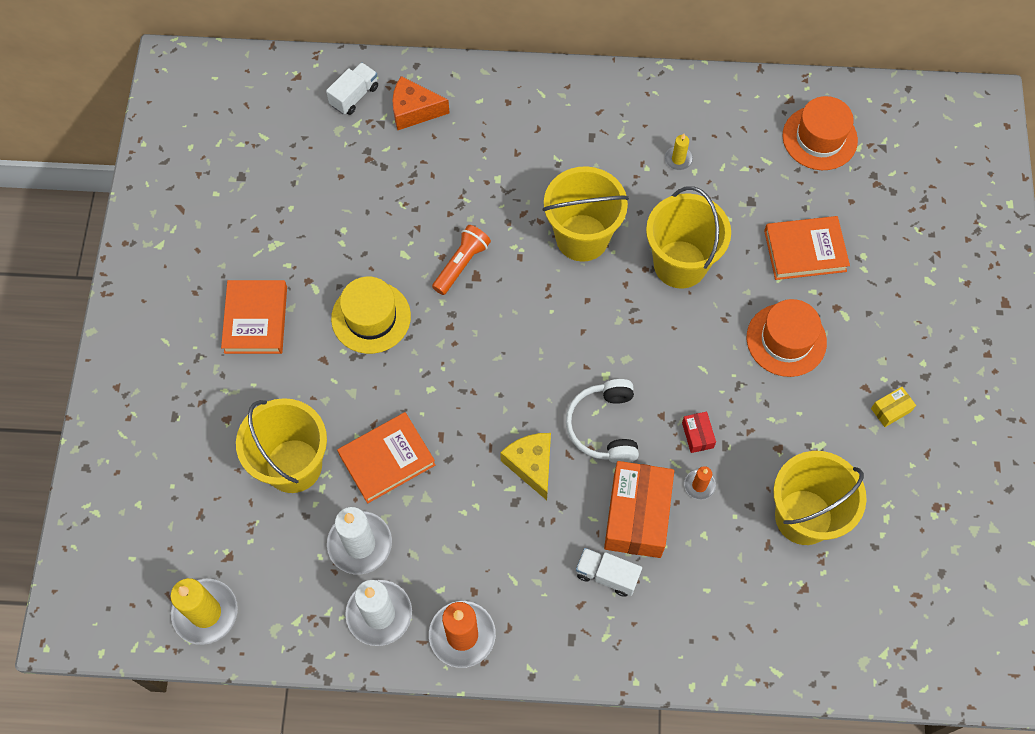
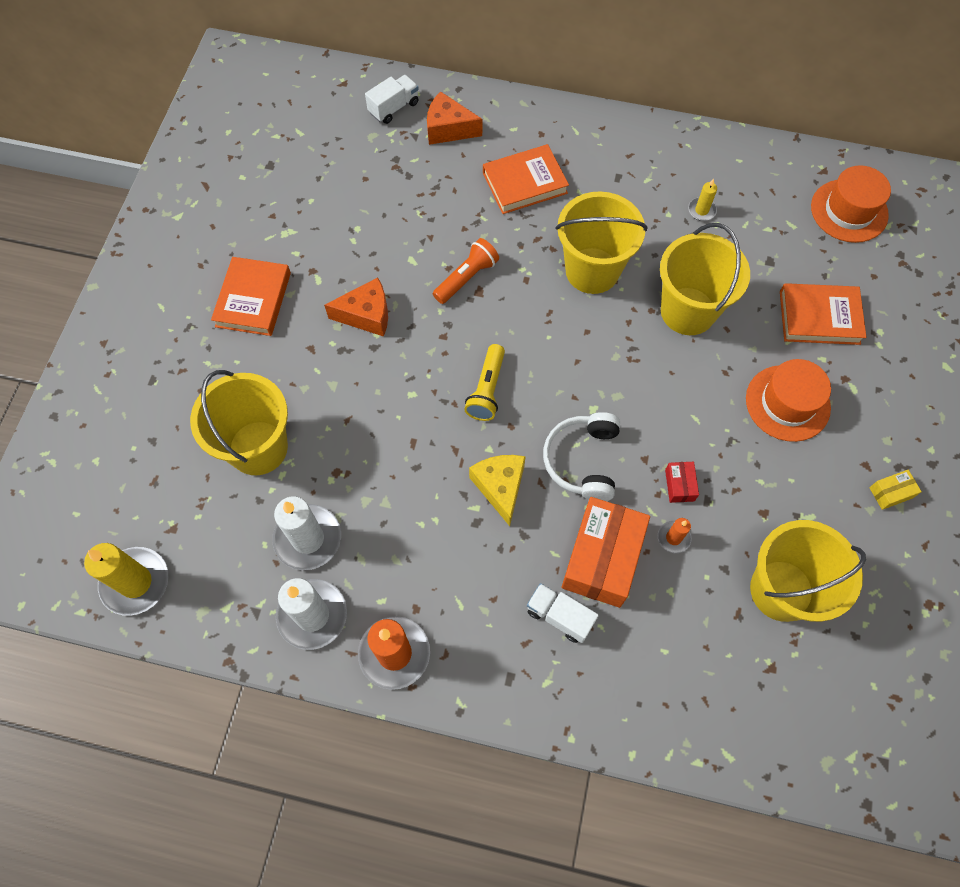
camera: 10 degrees right, 0 degrees up
(371, 317) = (366, 315): yellow hat -> orange cheese
(387, 459) = (353, 457): orange book -> orange book (525, 183)
(501, 373) = (487, 389): none -> yellow flashlight

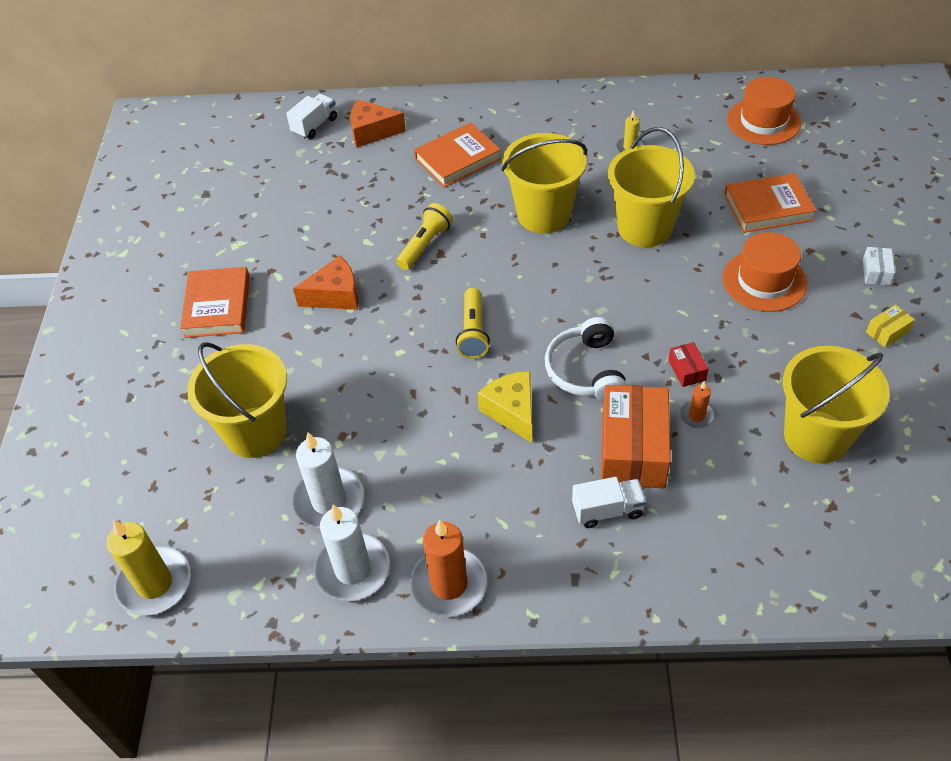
camera: 10 degrees left, 15 degrees down
(466, 278) = (425, 245): orange flashlight -> yellow flashlight
(559, 616) = (607, 510): white truck -> white truck turned 150 degrees clockwise
(903, 421) = (876, 272): none -> white box

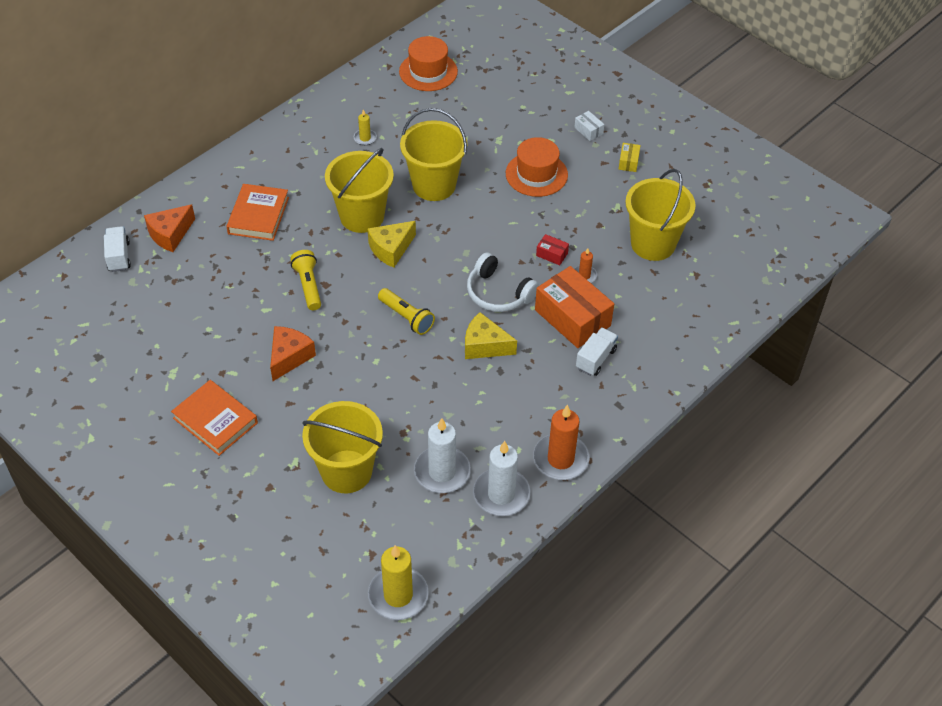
camera: 50 degrees left, 0 degrees up
(534, 260) = (391, 249): none -> yellow cheese
(768, 207) = (490, 127): orange book -> none

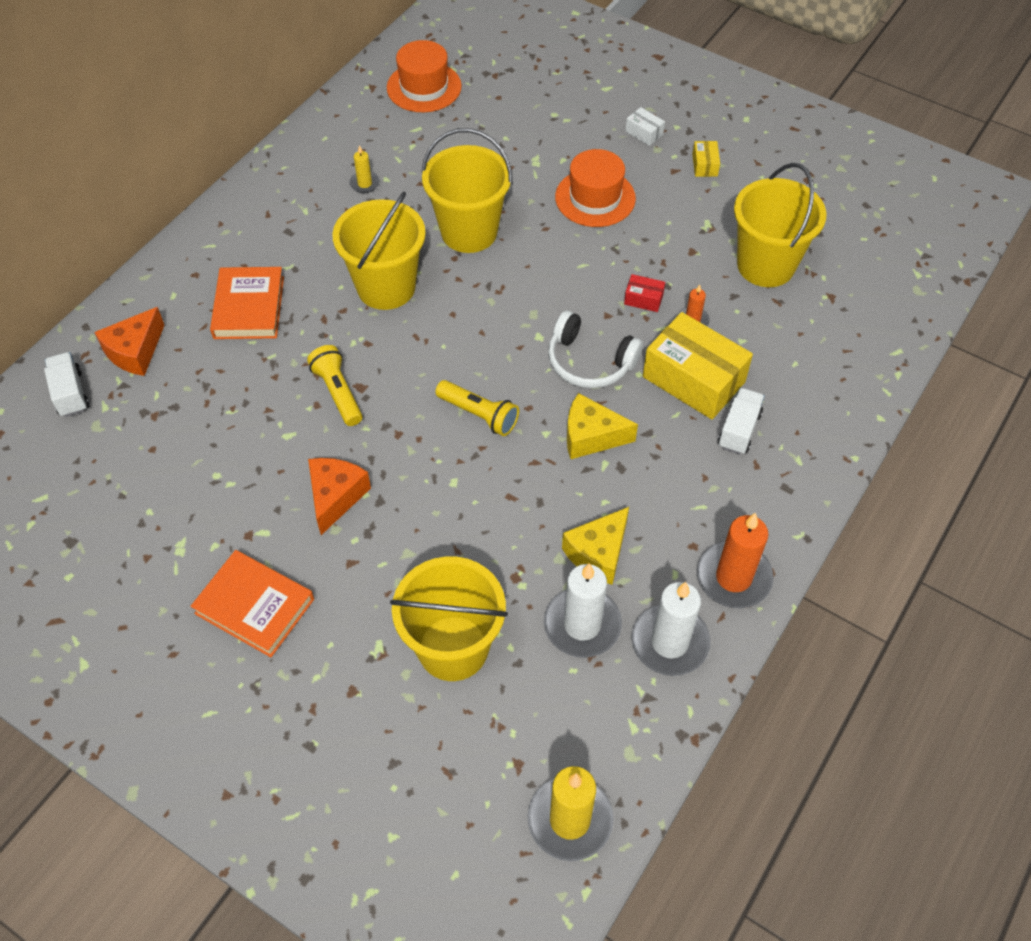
camera: 10 degrees left, 5 degrees up
(391, 249) = (435, 325): yellow cheese -> yellow cheese (598, 553)
(572, 318) = (693, 379): orange box -> yellow box

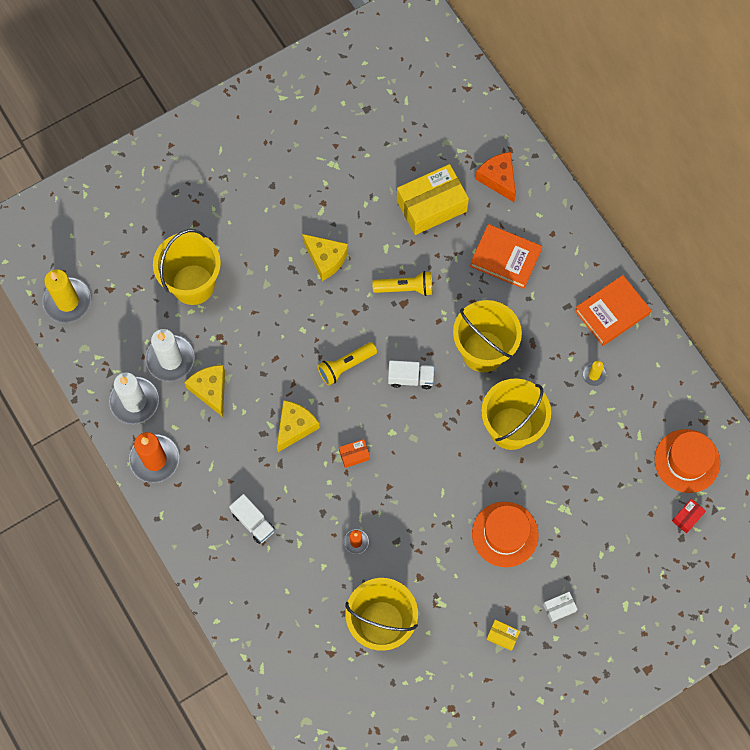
camera: 115 degrees right, 15 degrees up
(70, 394) = (480, 134): white truck -> white truck (410, 378)
(254, 606) = (273, 191): orange book -> orange book (612, 312)
(335, 497) = (326, 259): orange cheese -> yellow cheese
(590, 362) = (354, 455): white headphones -> orange box
(643, 299) = (391, 518): red box -> red box (687, 517)
(693, 379) = (307, 515): yellow box -> yellow box (431, 206)

